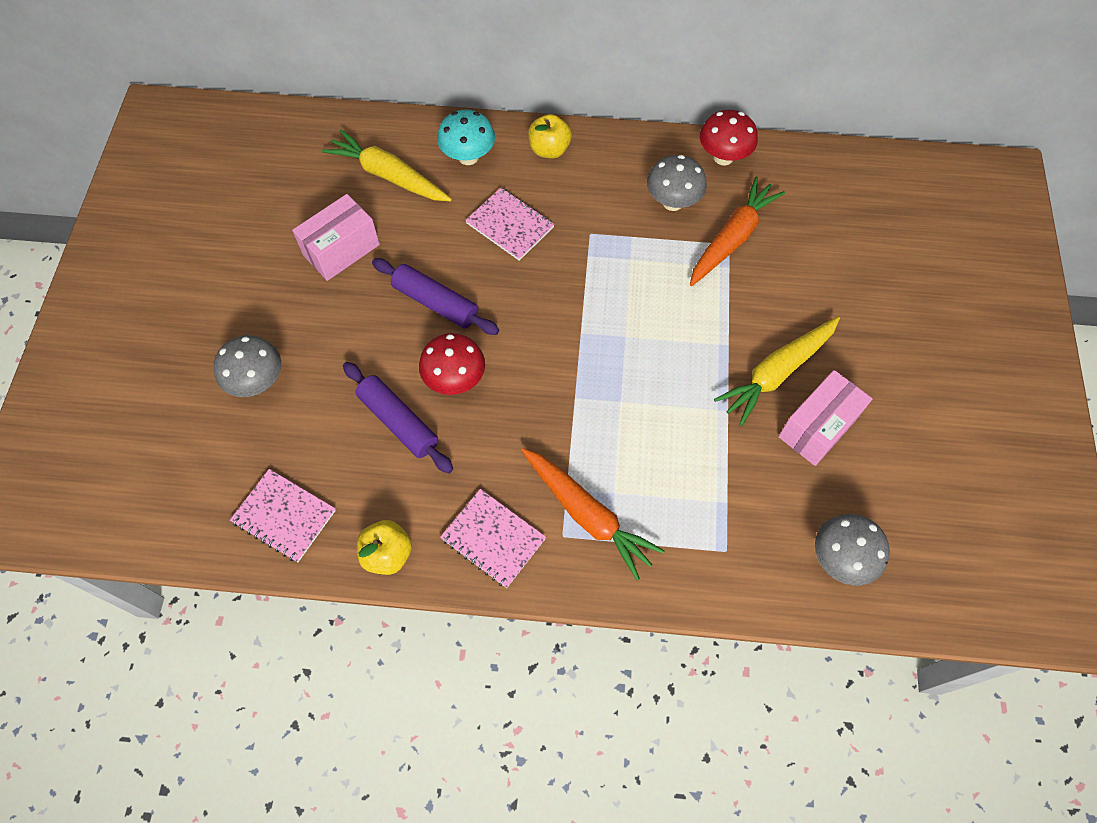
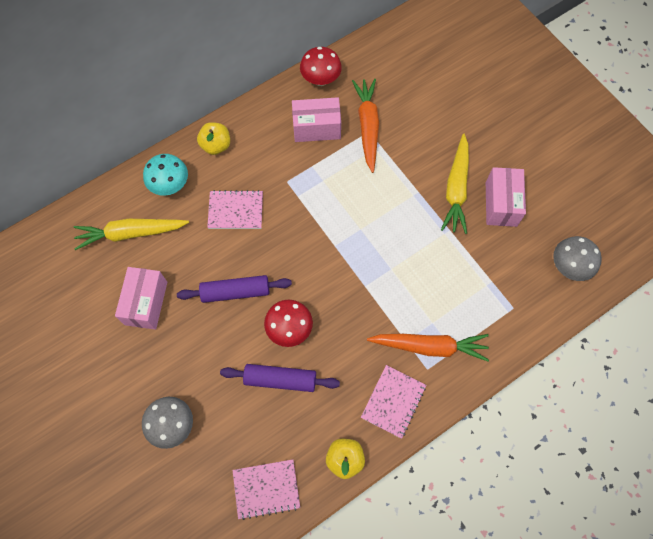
camera: 40 degrees left, 5 degrees up
(493, 538) = (393, 401): pink notebook -> pink notebook turned 60 degrees counterclockwise
(672, 202) = (316, 128): grey mushroom -> pink box

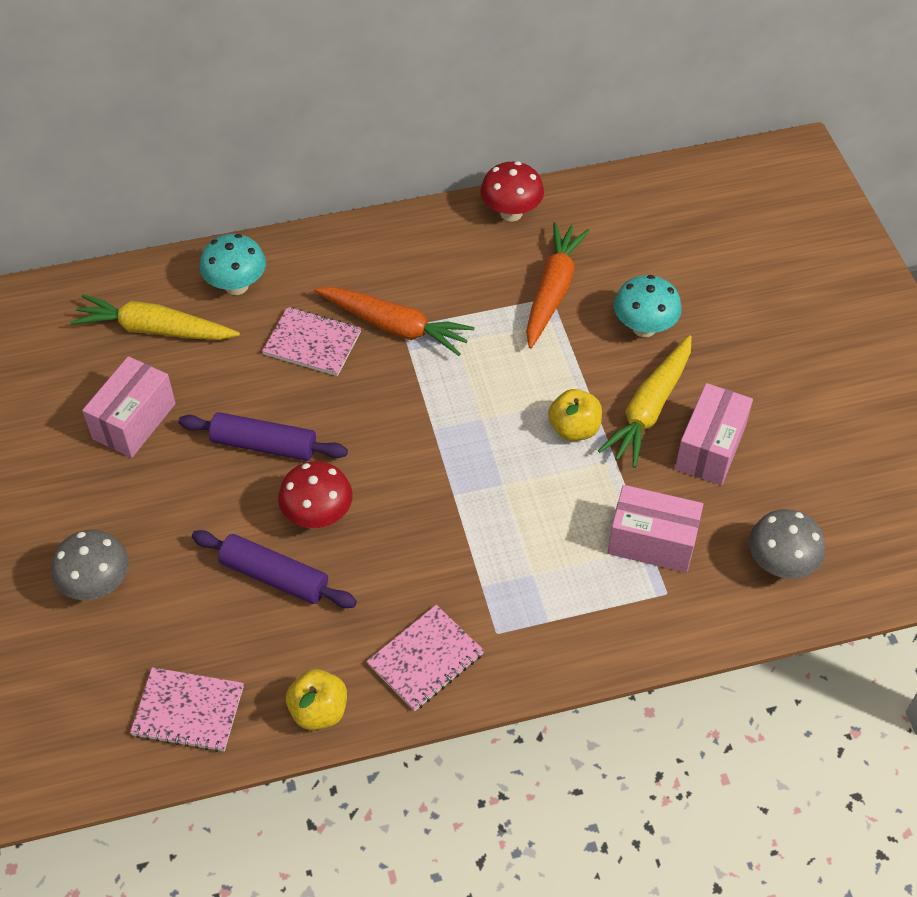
camera: 20 degrees right, 15 degrees down
(216, 145) = (323, 255): yellow apple -> yellow apple (574, 429)
(316, 128) = (476, 272): pink box -> pink box (652, 542)
(429, 346) = (513, 604): orange carrot -> orange carrot (394, 326)
(431, 135) = (644, 327): none -> turquoise mushroom

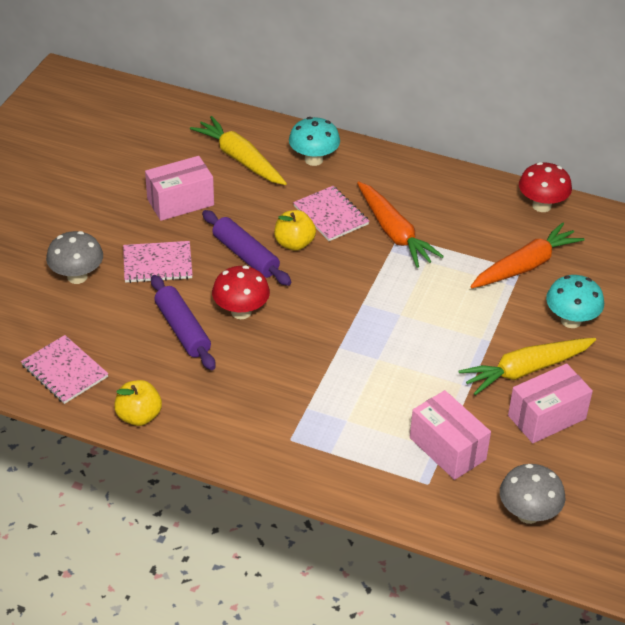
camera: 35 degrees right, 10 degrees down
(425, 659) = (230, 427): pink notebook -> pink notebook (157, 263)
(574, 429) = (459, 354): yellow apple -> yellow apple (294, 243)

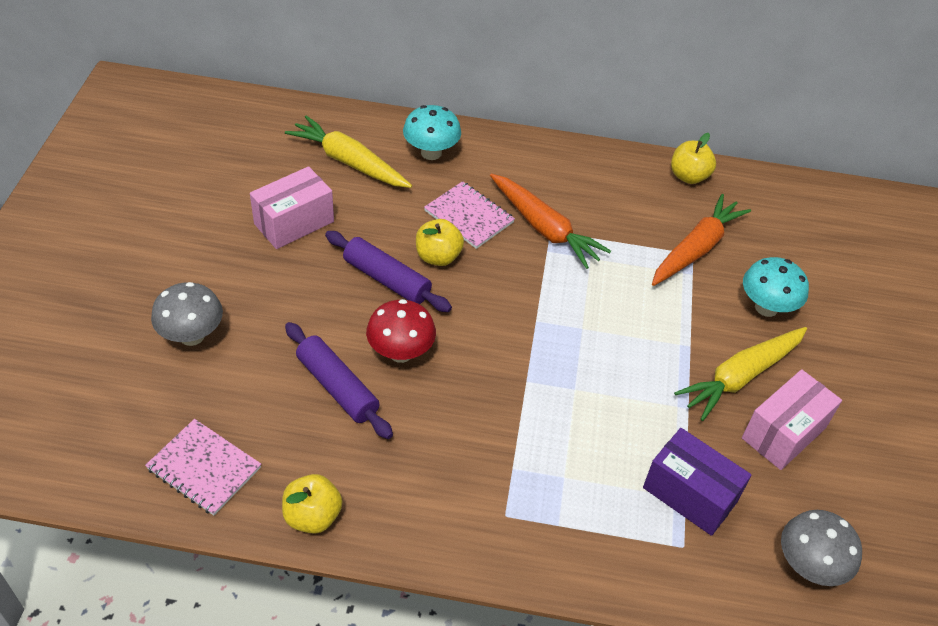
camera: 15 degrees left, 5 degrees up
(157, 263) = (286, 304): pink notebook -> none
(447, 448) = (690, 494): pink box -> purple box
(541, 206) = (688, 176): red mushroom -> yellow apple

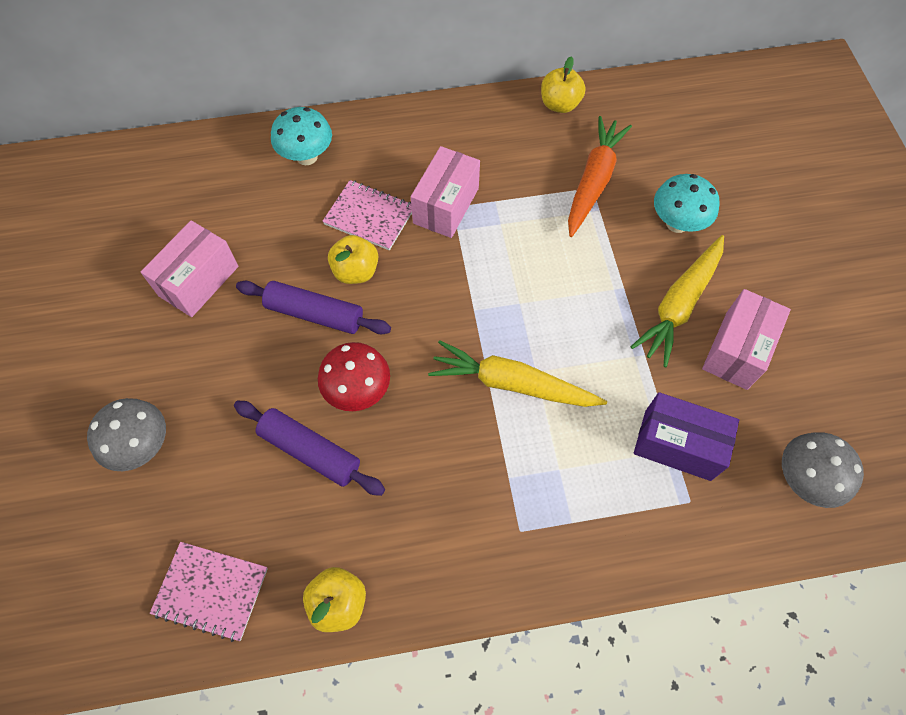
camera: 15 degrees left, 15 degrees up
(349, 162) = (229, 193): yellow carrot -> yellow carrot (512, 383)
(544, 228) = (446, 205): orange carrot -> pink box

